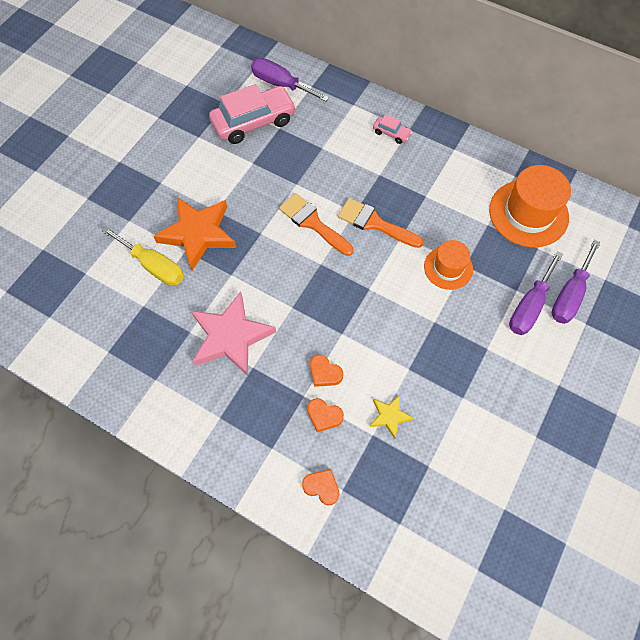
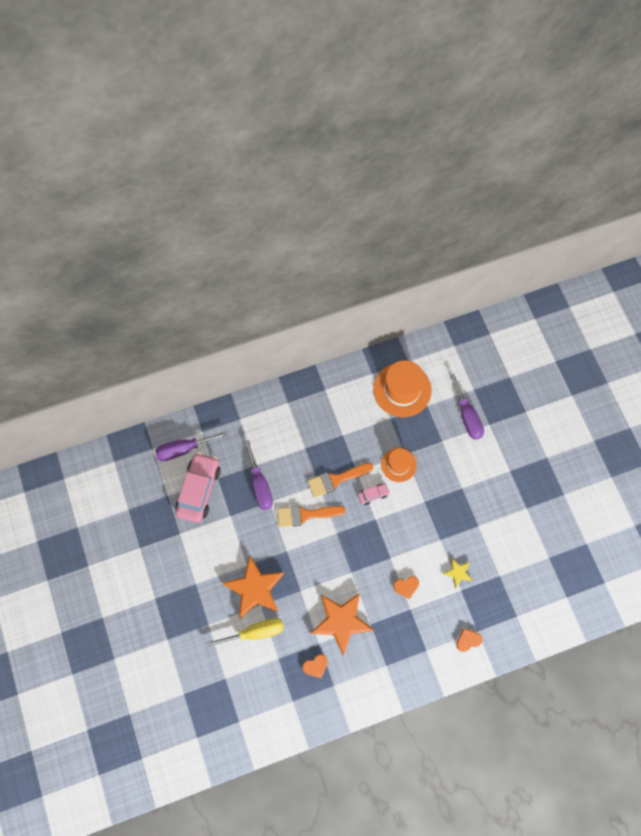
camera: 50 degrees left, 5 degrees up
(230, 336) = (341, 622): pink star -> orange star
(324, 416) = (430, 607): orange heart -> orange heart (315, 666)
(391, 133) = (281, 415): pink car -> pink car (373, 495)
(529, 306) = (456, 443): purple screwdriver -> purple screwdriver (260, 485)

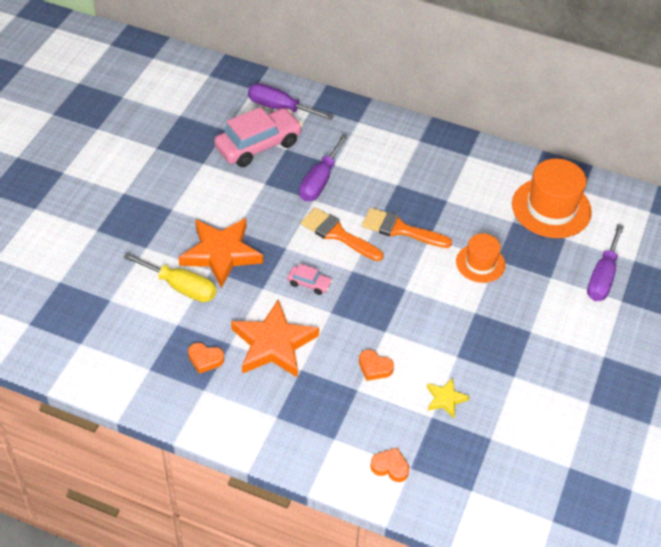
camera: 40 degrees right, 20 degrees down
(373, 495) = (425, 268): pink car -> pink car (309, 283)

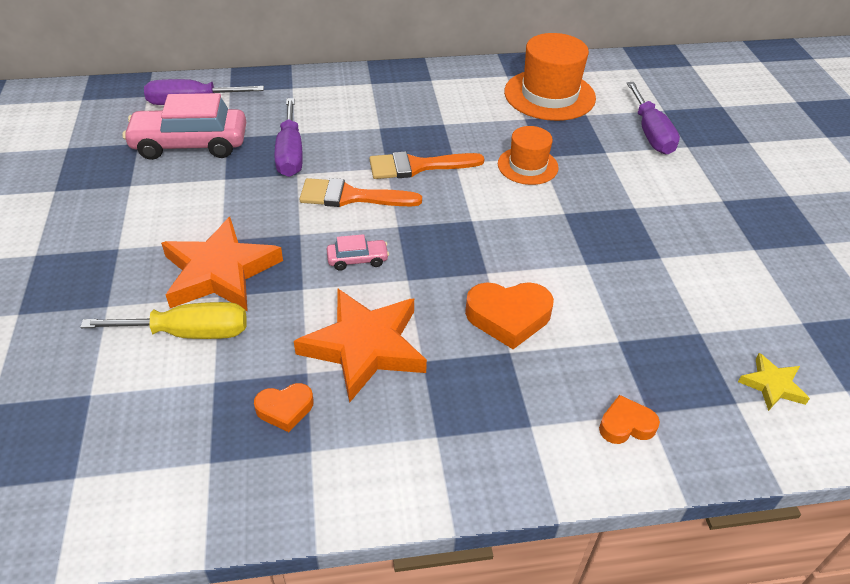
camera: 30 degrees left, 5 degrees down
(258, 145) = (190, 144): pink car -> pink car turned 120 degrees counterclockwise
(374, 367) = (508, 317): orange heart -> orange heart, size x1.67
(445, 399) = (615, 314): yellow star -> yellow star (772, 385)

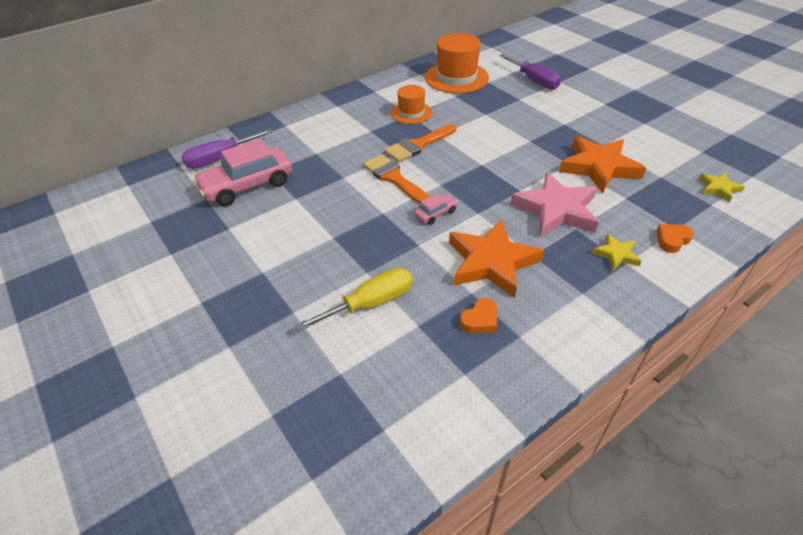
camera: 25 degrees left, 0 degrees up
(220, 272) = (352, 257): orange star -> orange star (598, 167)
(290, 153) = (326, 166): purple screwdriver -> none
(351, 196) = (394, 178): orange brush -> orange brush turned 75 degrees clockwise
(508, 317) = (556, 210): orange heart -> pink star
(527, 166) = (483, 122): orange hat -> orange hat (411, 113)
(529, 409) = (616, 254): none -> yellow star

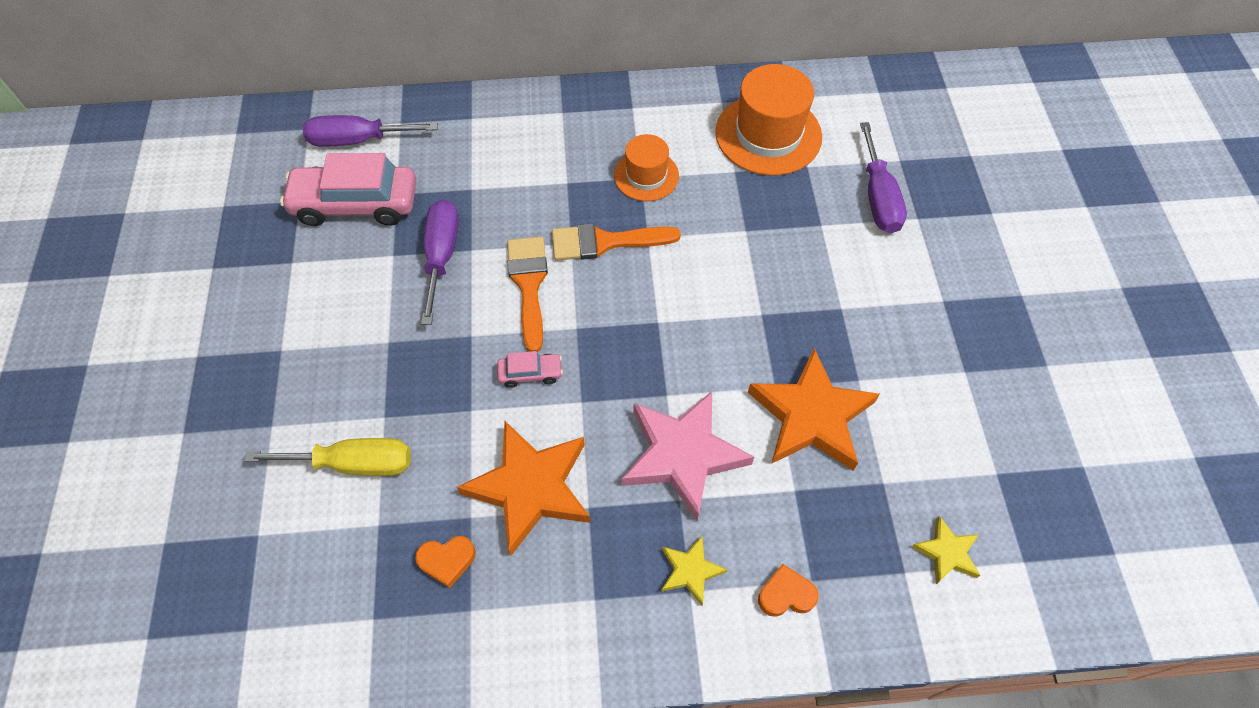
camera: 30 degrees right, 15 degrees up
(327, 187) = (441, 256): none -> purple screwdriver

